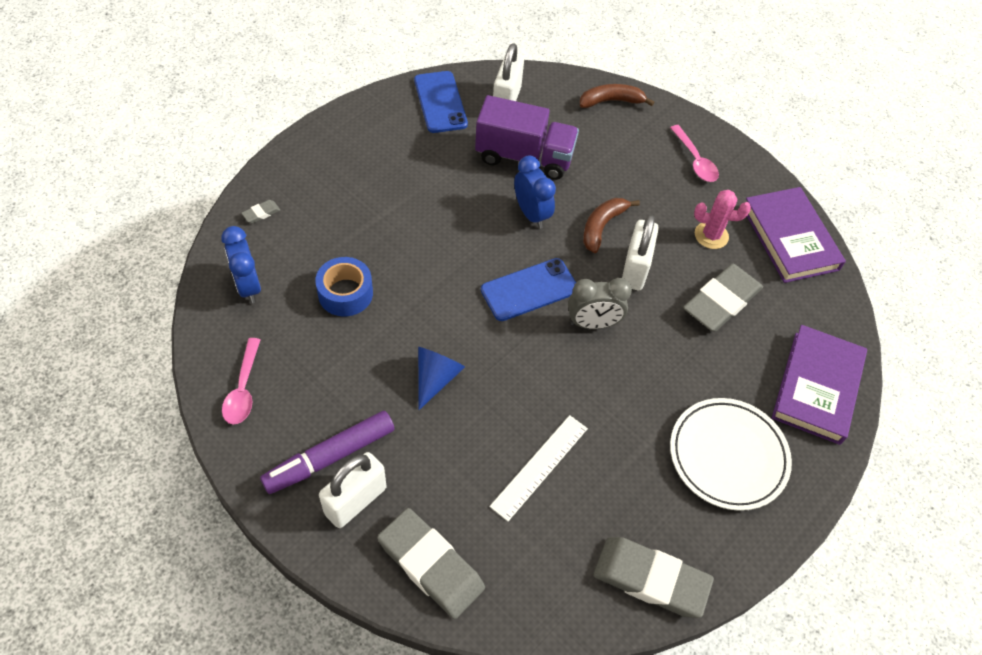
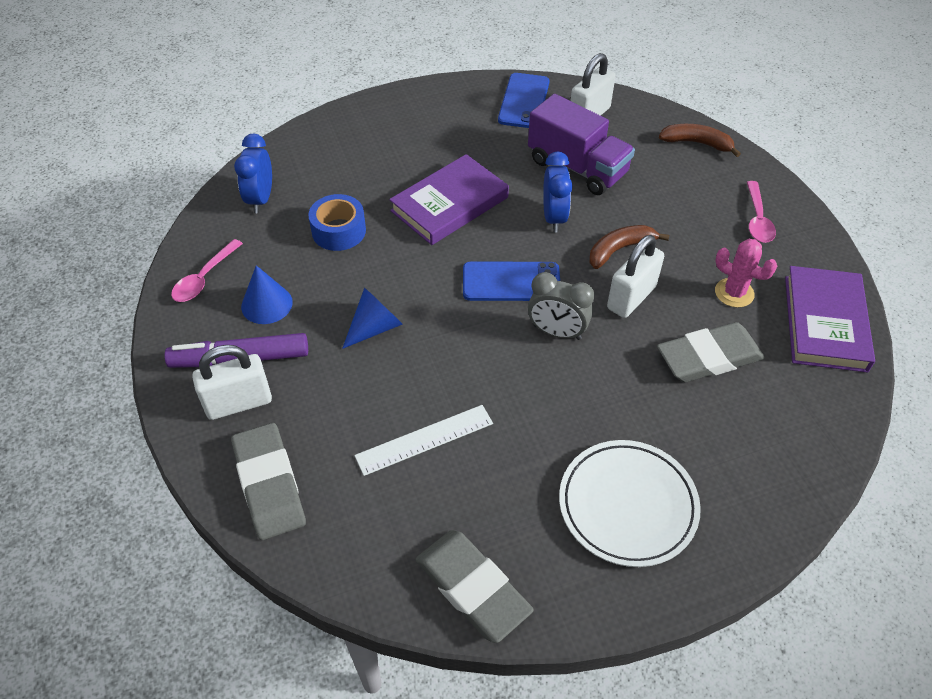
camera: 30 degrees right, 5 degrees down
(261, 213) = (308, 146): grey eraser -> none
(321, 393) = (267, 304): none -> blue cone
(817, 387) = (771, 477): purple book -> purple book (449, 204)

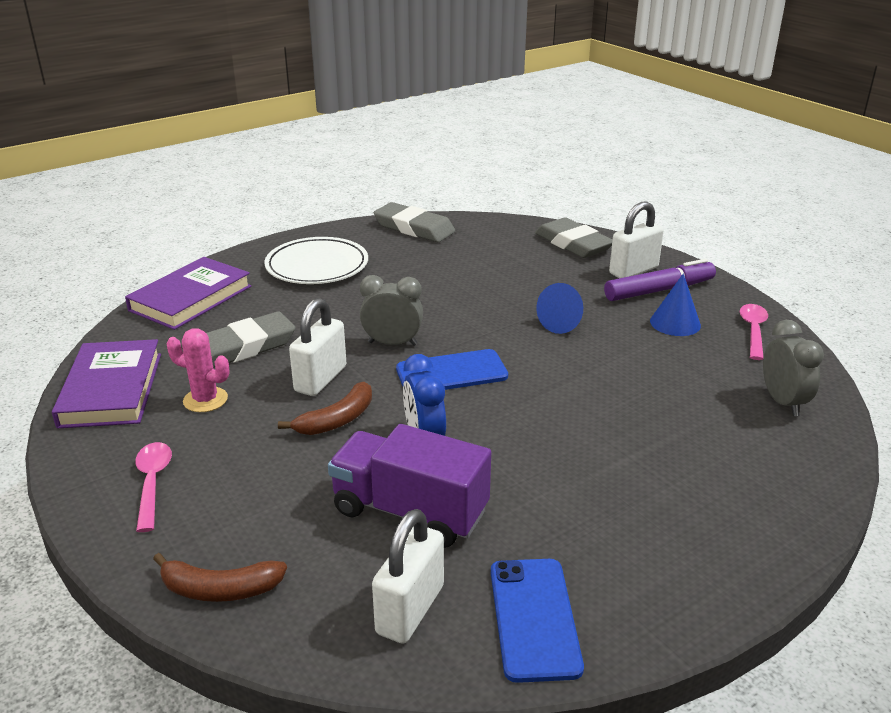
camera: 165 degrees right, 20 degrees down
(260, 199) = (783, 402): blue clock -> grey clock
(339, 231) = (665, 387): blue tape -> none
(424, 439) = (478, 273): white ruler -> none
(449, 204) = (560, 434): purple book -> purple book (191, 298)

